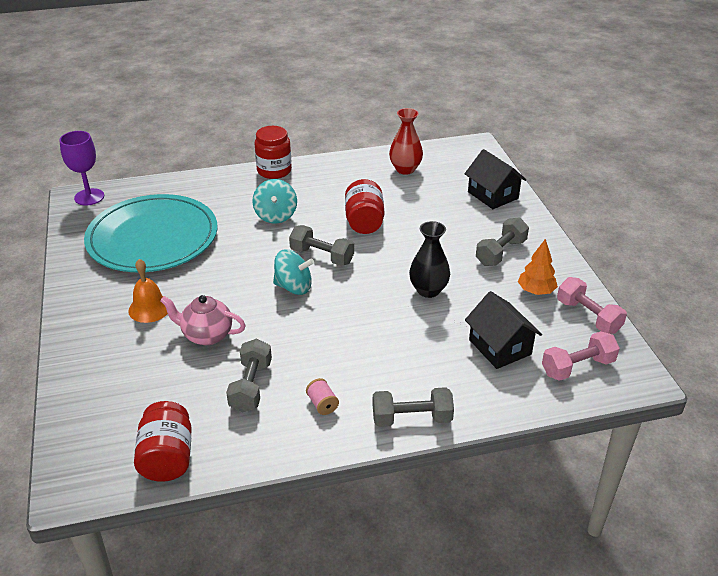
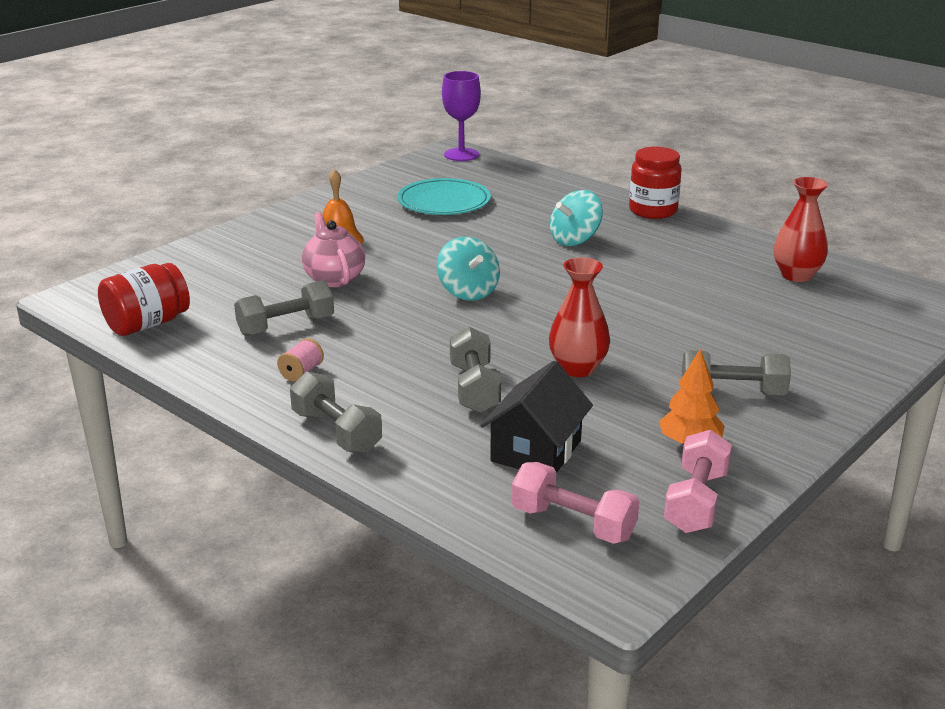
camera: 55 degrees right, 10 degrees down
(152, 238) = (444, 201): turquoise plate -> turquoise plate, size x0.58
(322, 256) = (543, 287): grey dumbbell -> grey dumbbell (474, 388)
(364, 222) = (645, 288): red jar -> none
(428, 290) = (577, 368): black vase -> red vase
(493, 195) = (851, 347): black house -> none

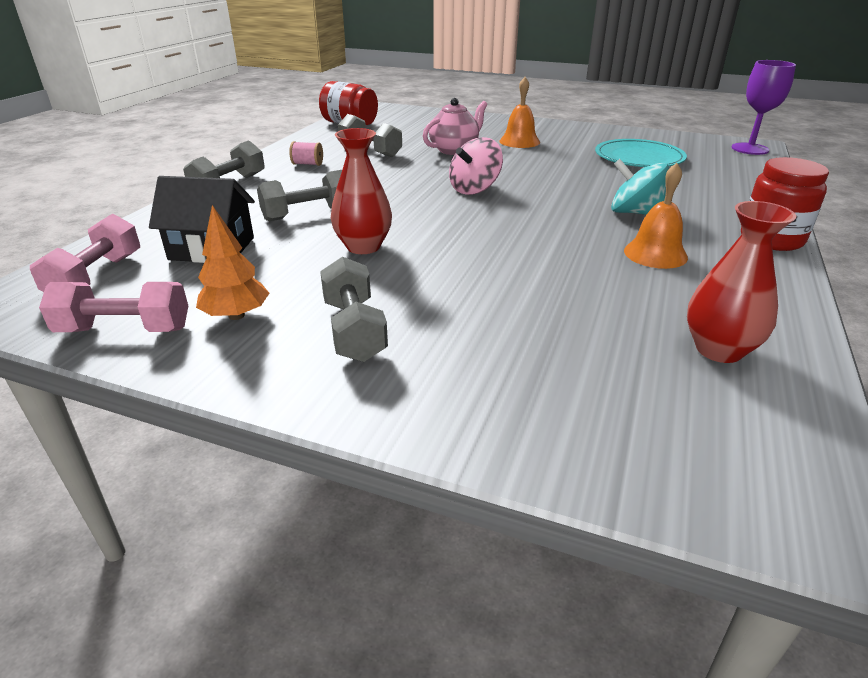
camera: 70 degrees right, 5 degrees up
(468, 292) = (474, 189): turquoise spinning top -> pink spinning top
(656, 254) = (655, 254): none -> orange bell

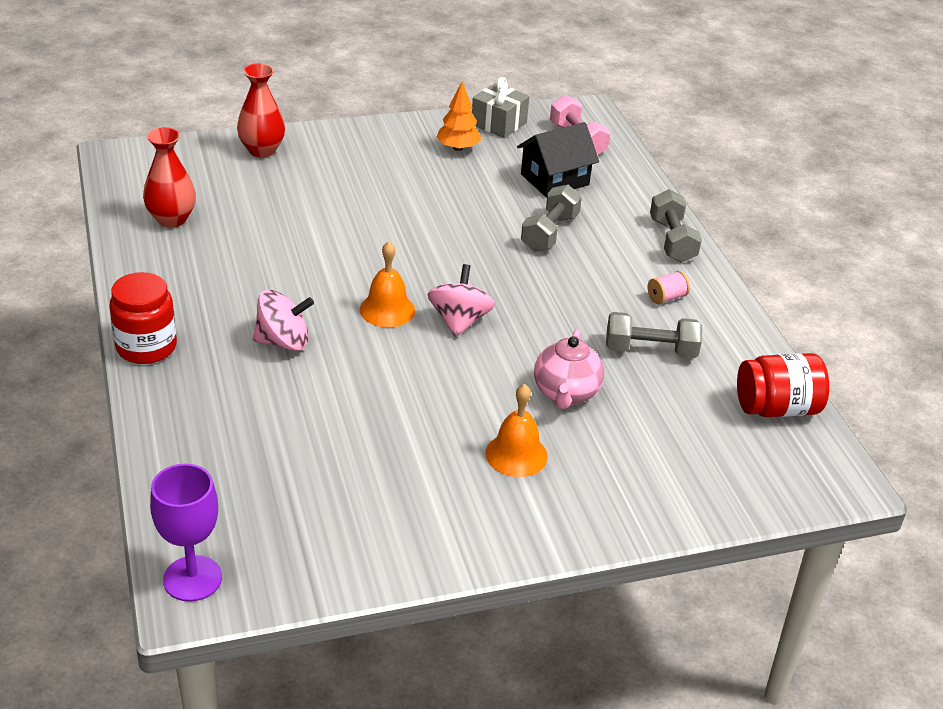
camera: 140 degrees right, 5 degrees up
(125, 330) = (498, 123): pink dumbbell -> grey gift
(354, 330) = (384, 162): grey dumbbell -> none
(363, 247) = (460, 217): red vase -> red vase (262, 150)
(634, 213) = (283, 341): turquoise spinning top -> pink spinning top
(639, 158) = (336, 472): turquoise plate -> none
(655, 254) = (241, 290): orange bell -> orange bell (387, 310)

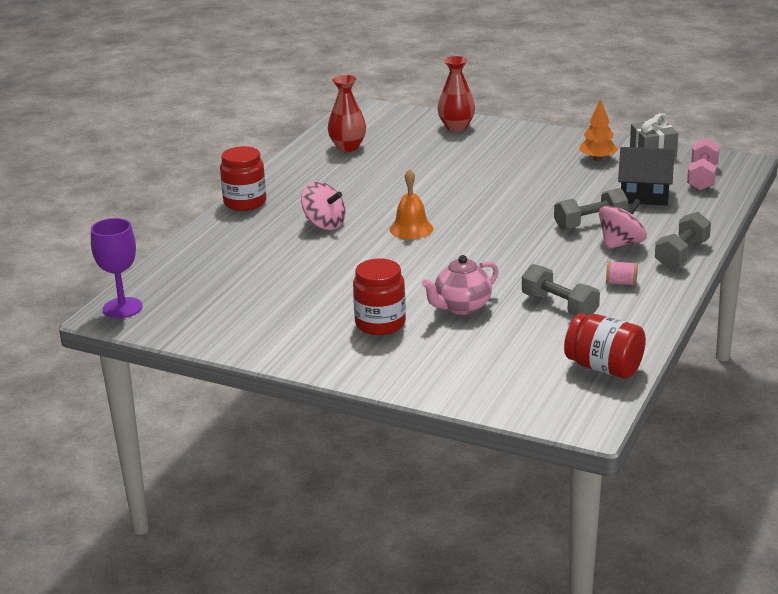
camera: 45 degrees right, 10 degrees down
(459, 321) = (449, 249): pink spinning top -> pink spinning top (621, 243)
(516, 454) = (380, 324): orange bell -> red jar

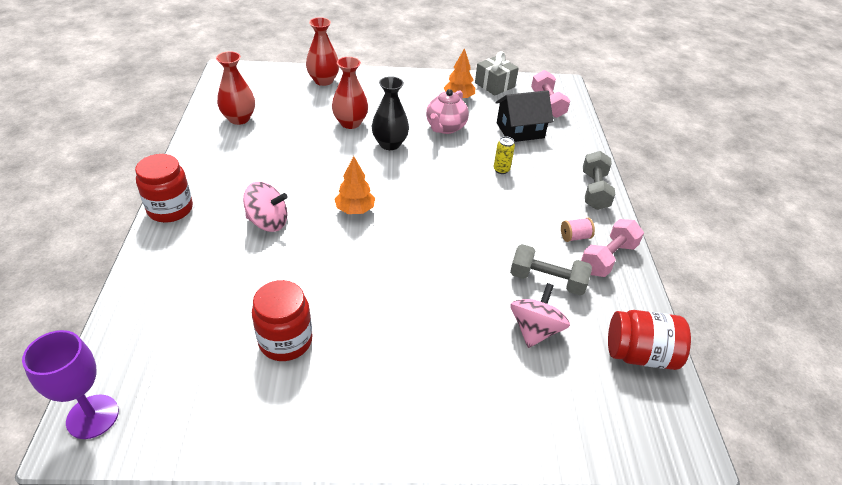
camera: 30 degrees left, 15 degrees up
(380, 324) = (402, 354): red jar -> red jar (285, 341)
(411, 229) = (355, 210): orange bell -> orange tree
(458, 165) = (350, 123): none -> red vase
(461, 307) = (464, 306): pink teapot -> pink teapot (445, 128)
(486, 186) = (389, 144): none -> black vase
(590, 223) = (501, 170): grey dumbbell -> yellow can
(621, 243) = (541, 188): pink spinning top -> pink spinning top (535, 330)
(641, 303) = (608, 258): none -> pink dumbbell

